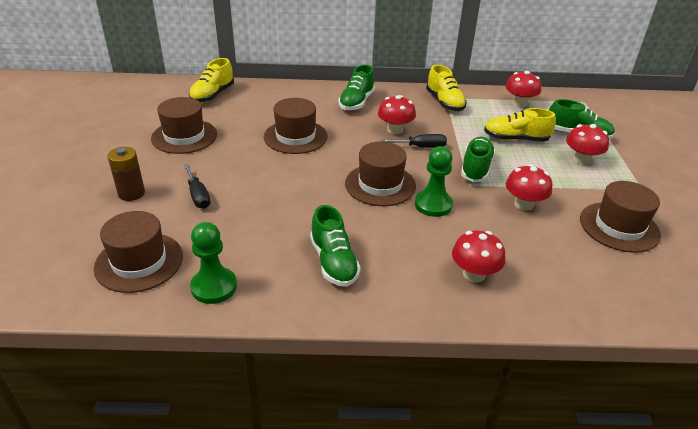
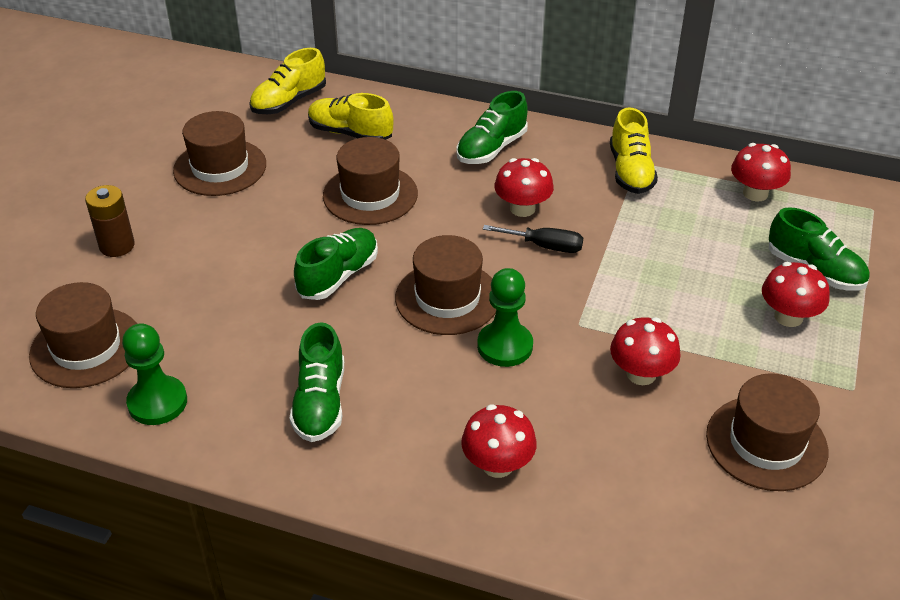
camera: 20 degrees right, 5 degrees up
(198, 196) = (196, 266): black screwdriver -> none
(476, 168) = (606, 299): green shoe -> green shoe (338, 276)
(516, 139) = (704, 259): yellow shoe -> yellow shoe (350, 133)

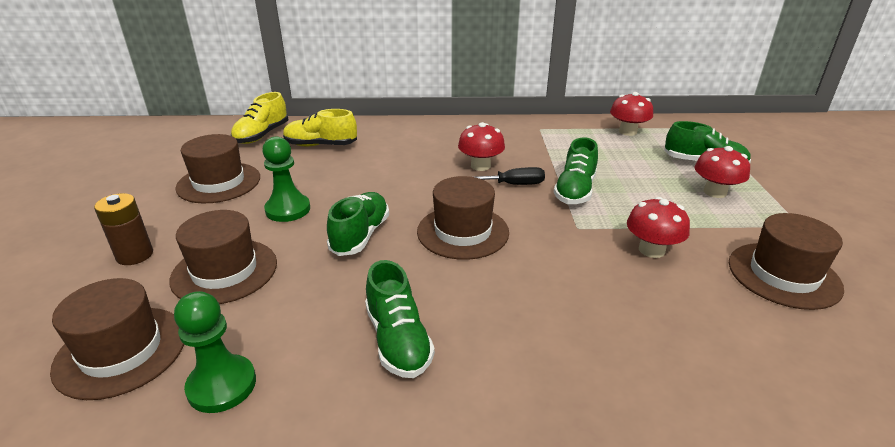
camera: 20 degrees left, 10 degrees down
(370, 195) = (357, 178): brown hat -> brown hat (224, 271)
(491, 148) = (433, 137): green shoe -> green shoe (575, 190)
(497, 464) = (597, 350): red mushroom -> none
(505, 346) = (533, 255): green pawn -> green pawn (288, 209)
(630, 171) = (539, 134): yellow shoe -> none

